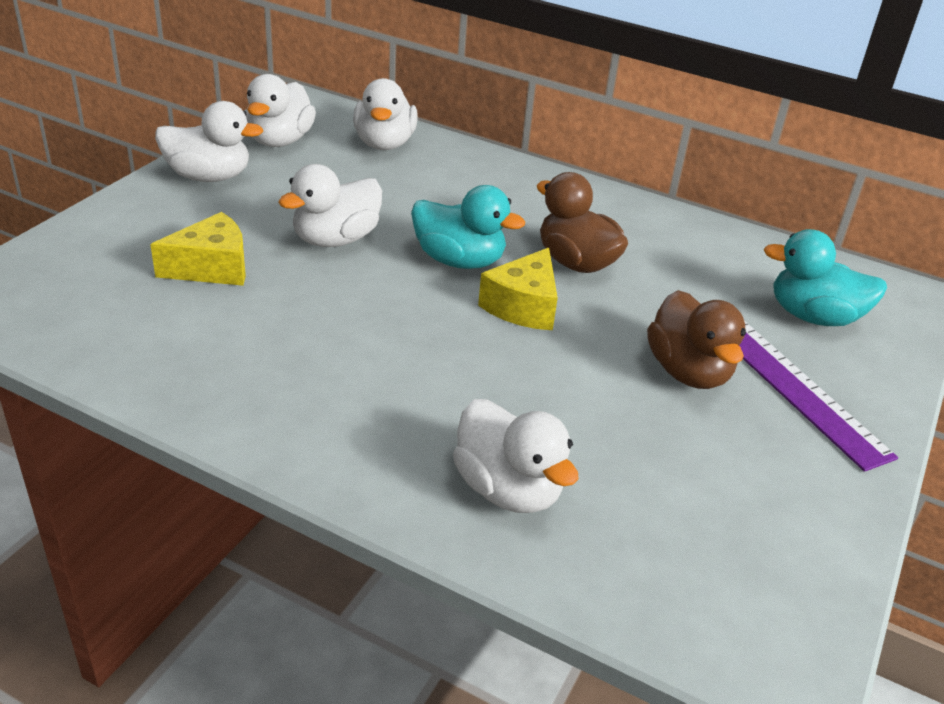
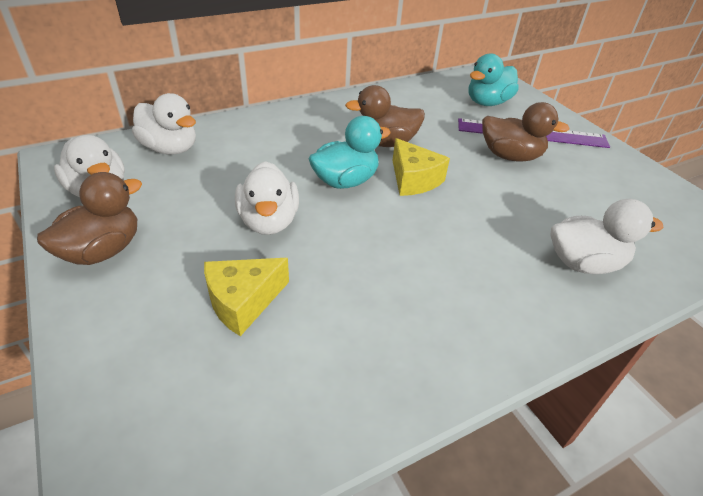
camera: 55 degrees left, 5 degrees up
(209, 176) = (103, 250): white duck -> brown duck
(212, 267) = (243, 301): yellow cheese -> yellow cheese turned 135 degrees counterclockwise

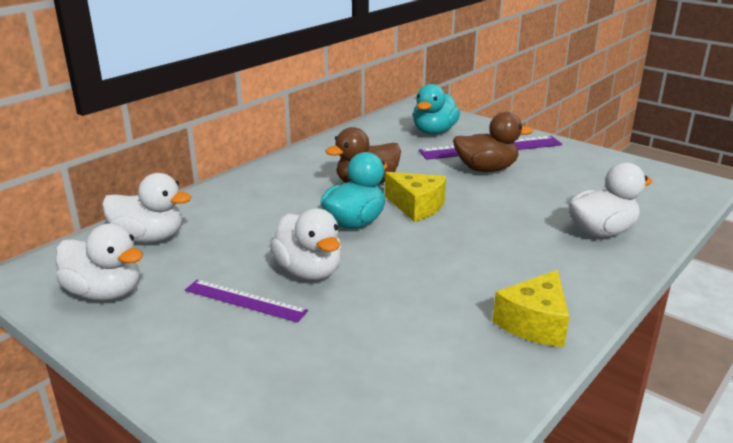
camera: 20 degrees left, 15 degrees down
(103, 250) = (159, 339): brown duck -> none
(195, 234) = (245, 300): none -> purple ruler
(243, 301) = (340, 338): yellow cheese -> yellow cheese (535, 323)

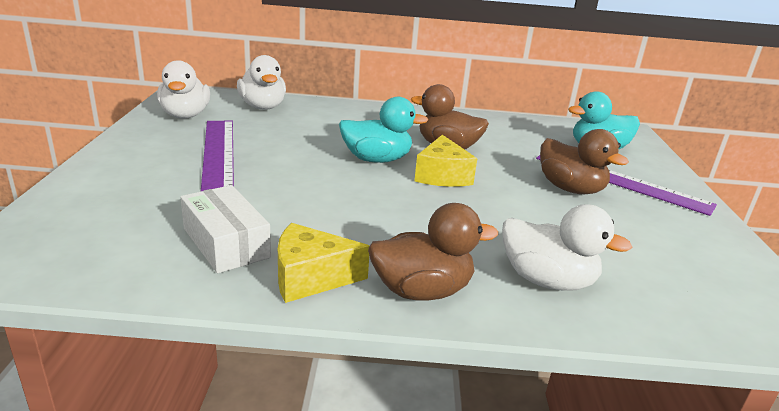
camera: 50 degrees right, 0 degrees up
(245, 300) = (218, 154): purple ruler -> purple ruler, size x1.65
(309, 272) = (281, 163): white duck -> none
(445, 349) = (226, 243): none -> white box
(584, 282) = (422, 291): none -> brown duck

